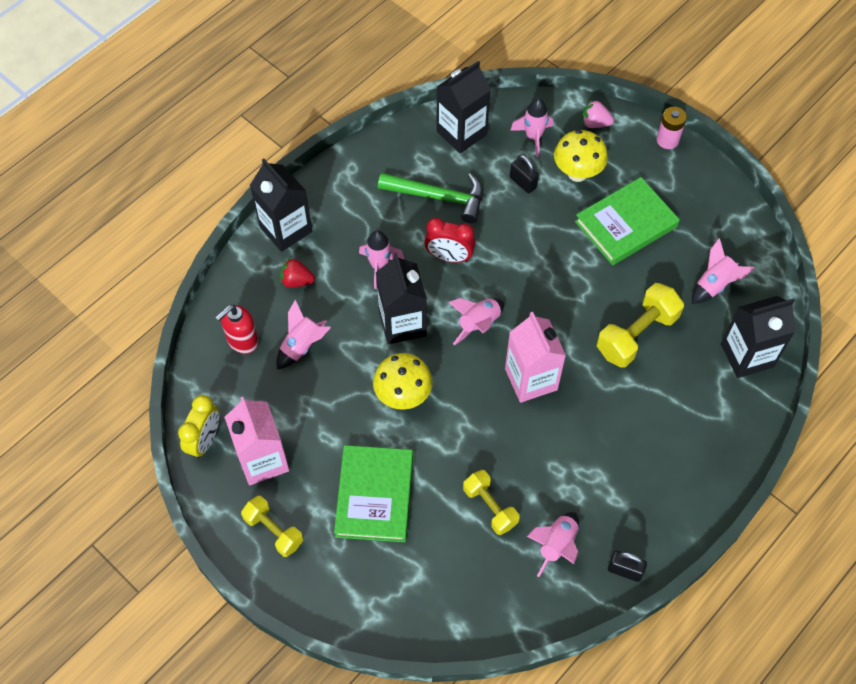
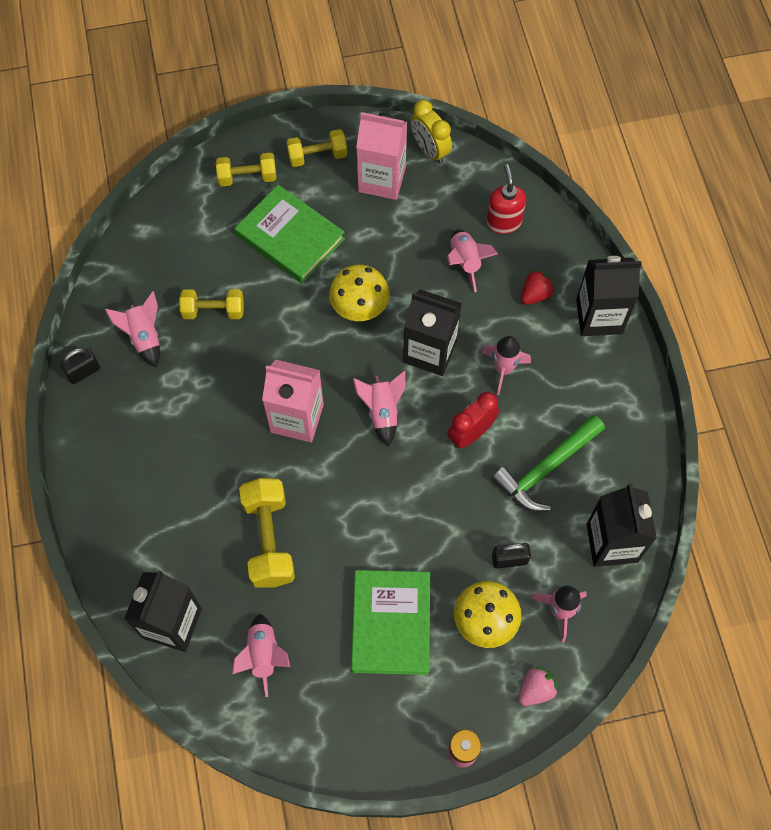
camera: 125 degrees right, 5 degrees up
(338, 576) = (247, 177): none -> yellow dumbbell

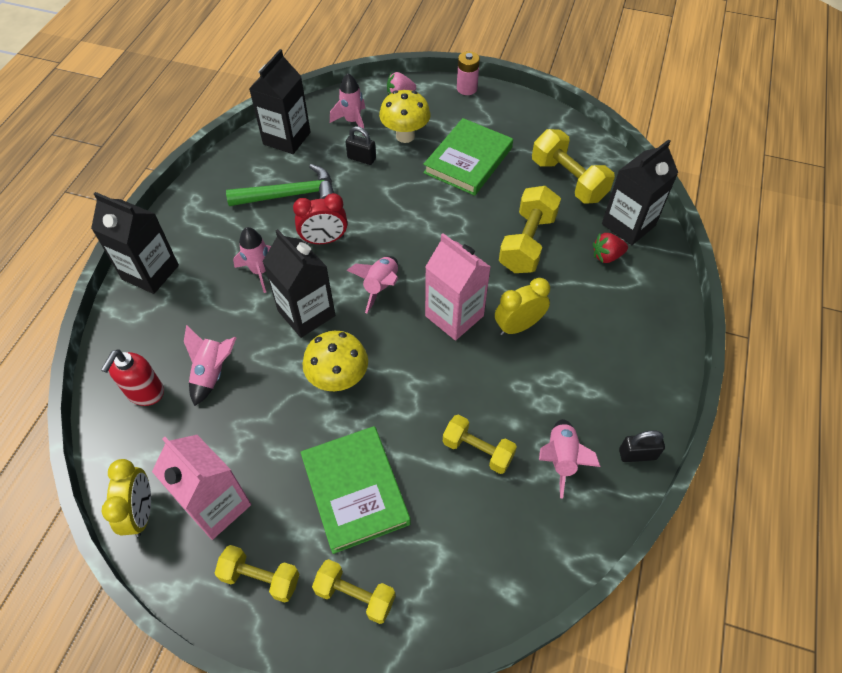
camera: 150 degrees left, 10 degrees down
(233, 438) = (518, 326): none -> yellow clock
(263, 655) = (568, 180): pink rocket -> yellow dumbbell
(535, 294) = (181, 314): red strawberry -> red strawberry (606, 256)

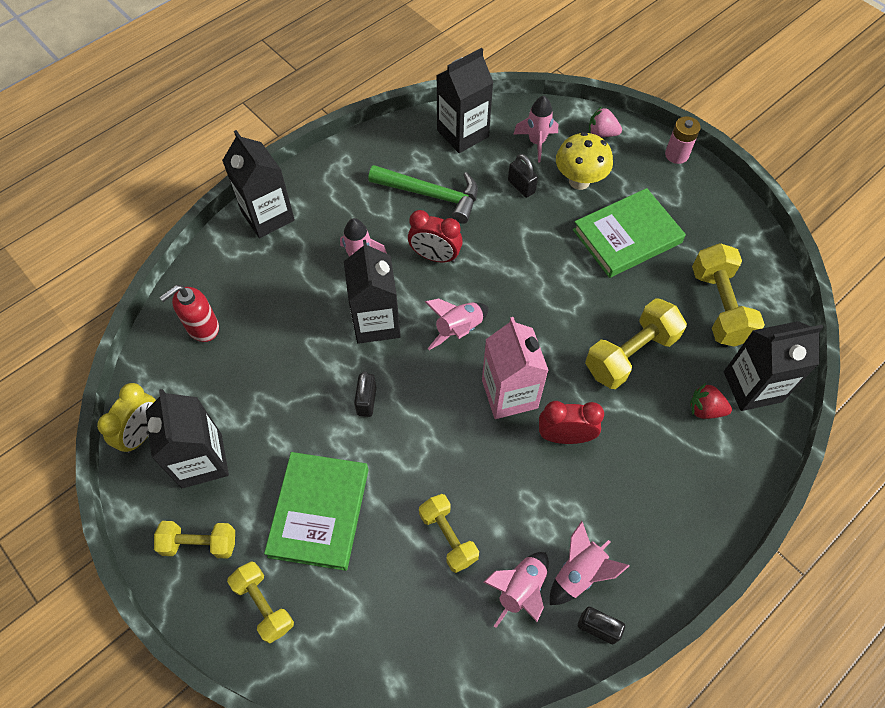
camera: 30 degrees right, 5 degrees up
(212, 373) = (265, 338): pink rocket -> pink rocket (579, 573)
(217, 505) = (201, 460): pink carton -> black carton
(261, 578) = (200, 543): yellow dumbbell -> yellow dumbbell turned 45 degrees counterclockwise
(338, 379) = (366, 401): yellow mushroom -> black padlock
(518, 326) = (565, 436): yellow clock -> red clock

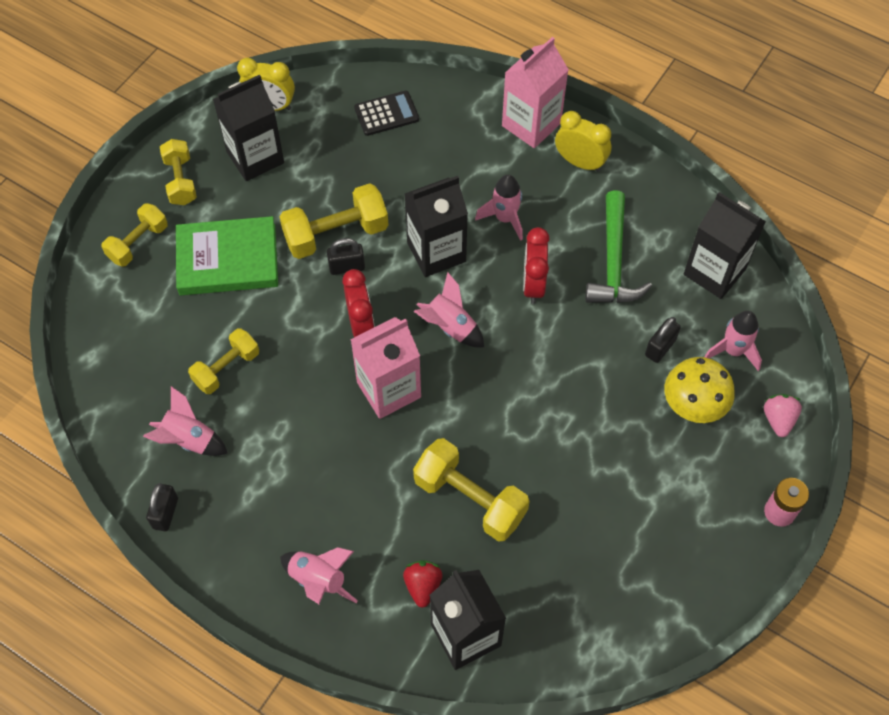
camera: 75 degrees right, 0 degrees up
(202, 328) = (386, 114): red soap dispenser -> black calculator
(268, 216) = (531, 124): black carton -> pink carton
(323, 191) = (580, 162): none -> yellow clock
(565, 436) = (354, 450): red clock -> red clock (361, 325)
(579, 573) = (214, 488): pink rocket -> pink rocket (318, 580)
(627, 236) = (629, 472): green book -> none
(719, 306) = (563, 587): yellow dumbbell -> yellow dumbbell (336, 234)

